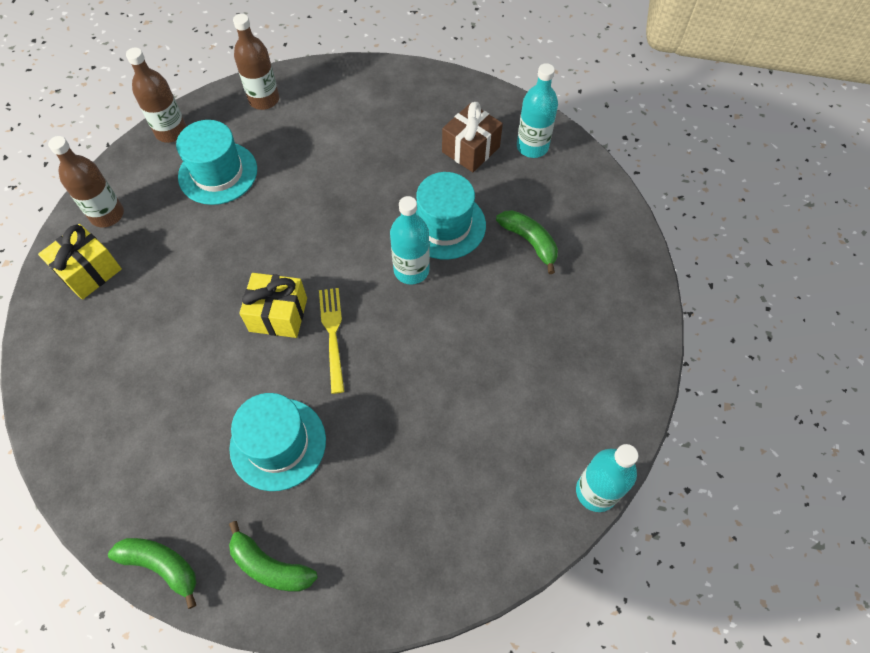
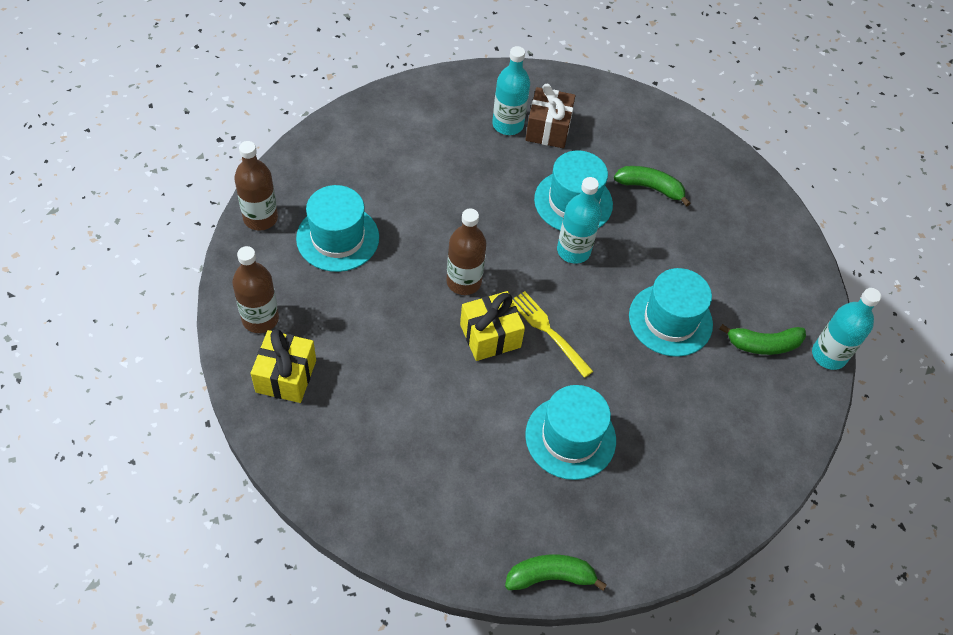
camera: 35 degrees left, 5 degrees down
(264, 99) = (328, 154): brown bottle -> brown bottle (464, 281)
(270, 566) = (635, 530): green banana -> green banana (763, 344)
(455, 377) = (670, 320): none -> turquoise hat
(532, 147) = (596, 107): turquoise bottle -> turquoise bottle (508, 124)

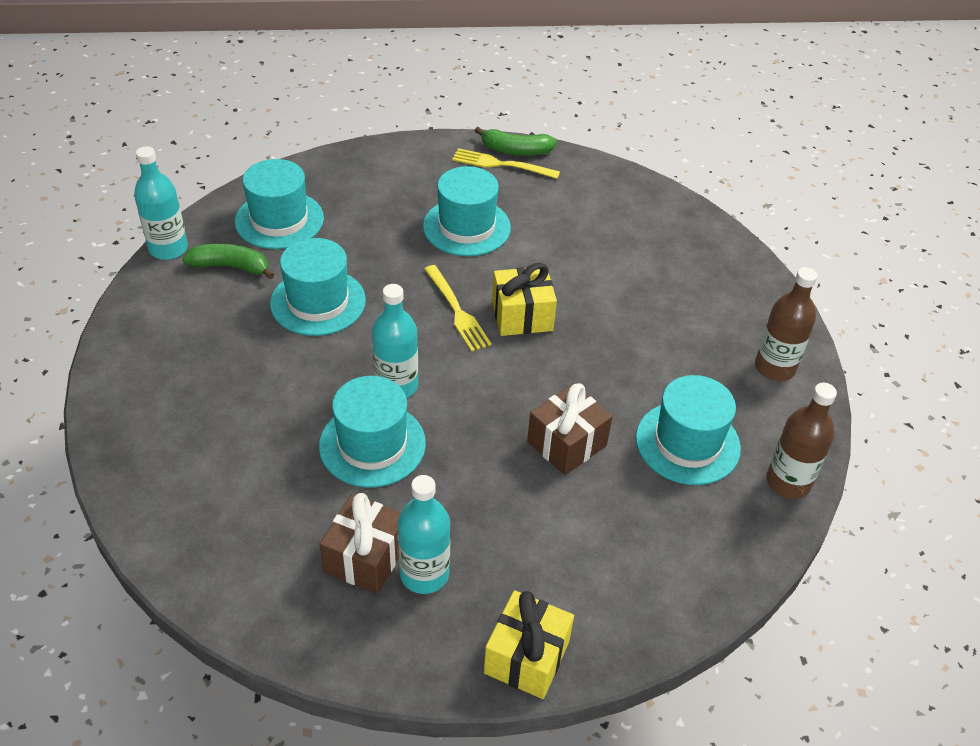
camera: 165 degrees left, 10 degrees down
(286, 376) = (742, 312): yellow gift -> yellow gift (526, 657)
(431, 223) = (566, 443): none -> brown gift
(464, 281) = (539, 372): brown bottle -> none
(561, 546) = (501, 164): none -> yellow fork
(650, 188) = (259, 448): green banana -> none
(753, 410) = (279, 220): none -> turquoise hat

